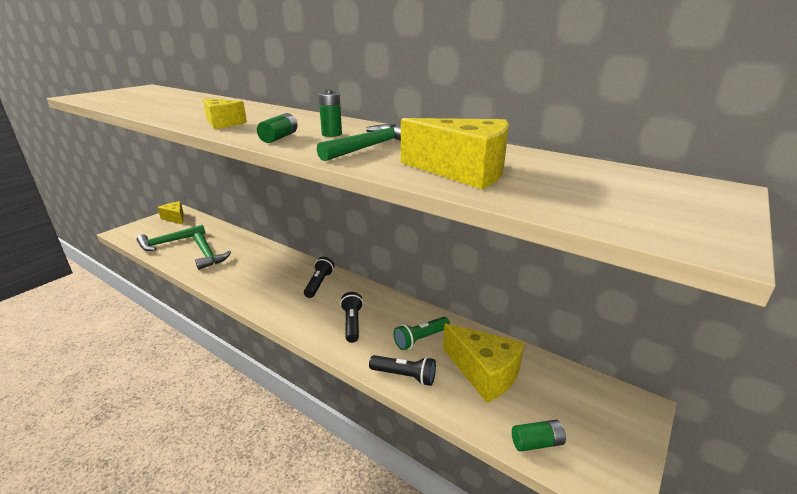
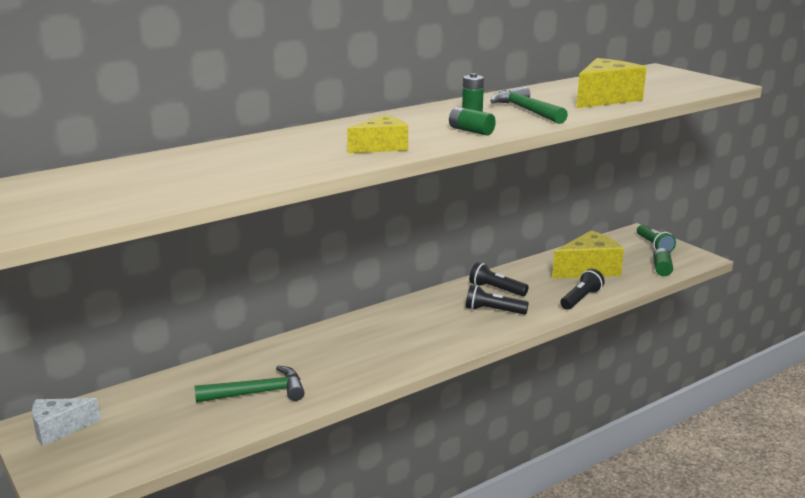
camera: 70 degrees left, 5 degrees down
(168, 242) = (170, 431): green hammer -> none
(175, 218) = (59, 429): yellow cheese -> white cheese
(319, 284) = (403, 319): black flashlight -> black flashlight (496, 289)
(420, 339) = (534, 284): green flashlight -> green flashlight (653, 246)

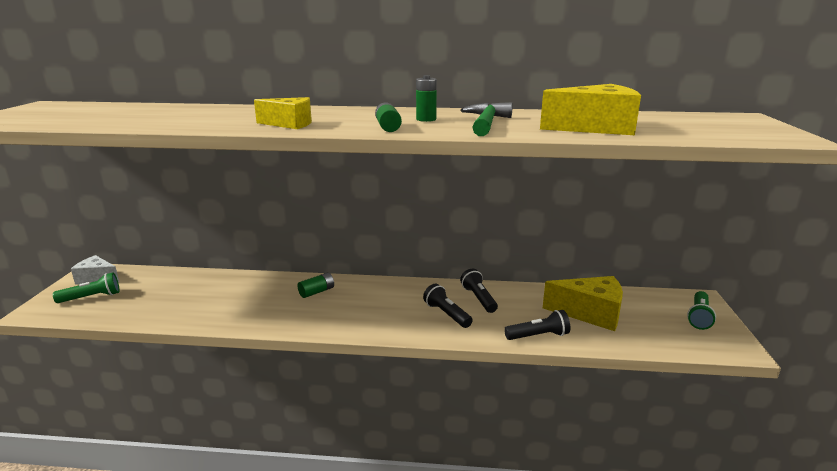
camera: 40 degrees right, 0 degrees up
(104, 446) = (91, 297): none -> green flashlight
(257, 393) = (205, 303): green hammer -> none
(661, 269) = (671, 342): green battery -> green battery (317, 292)

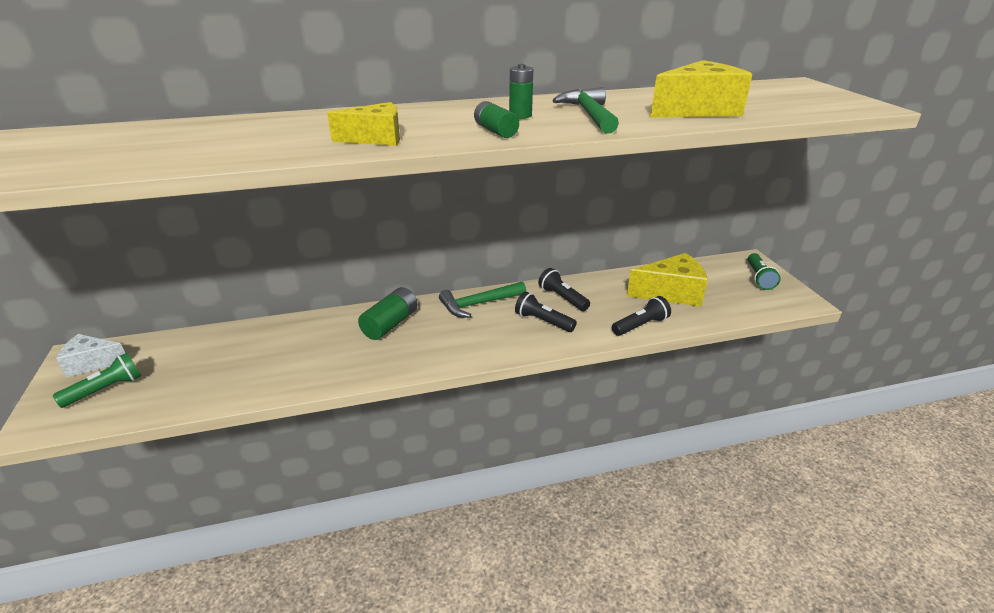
camera: 20 degrees left, 10 degrees up
(317, 292) = (390, 324): green battery -> green battery, size x1.54
(400, 290) = (479, 304): none -> green hammer

